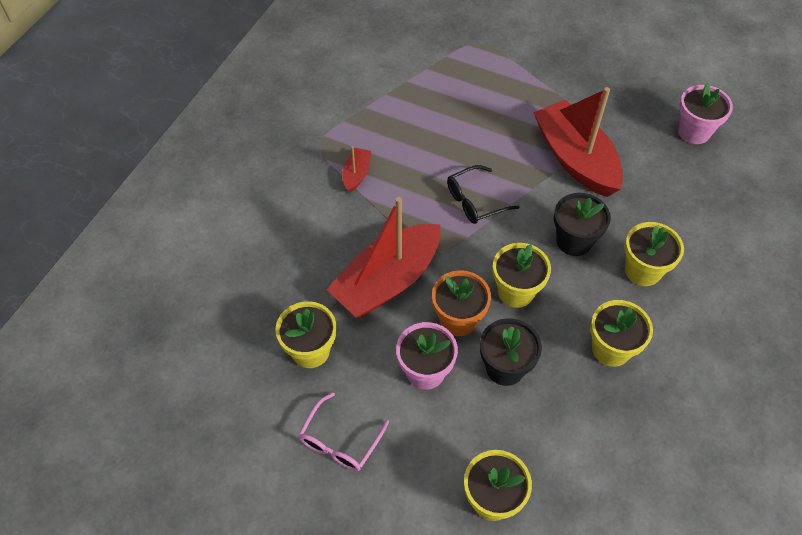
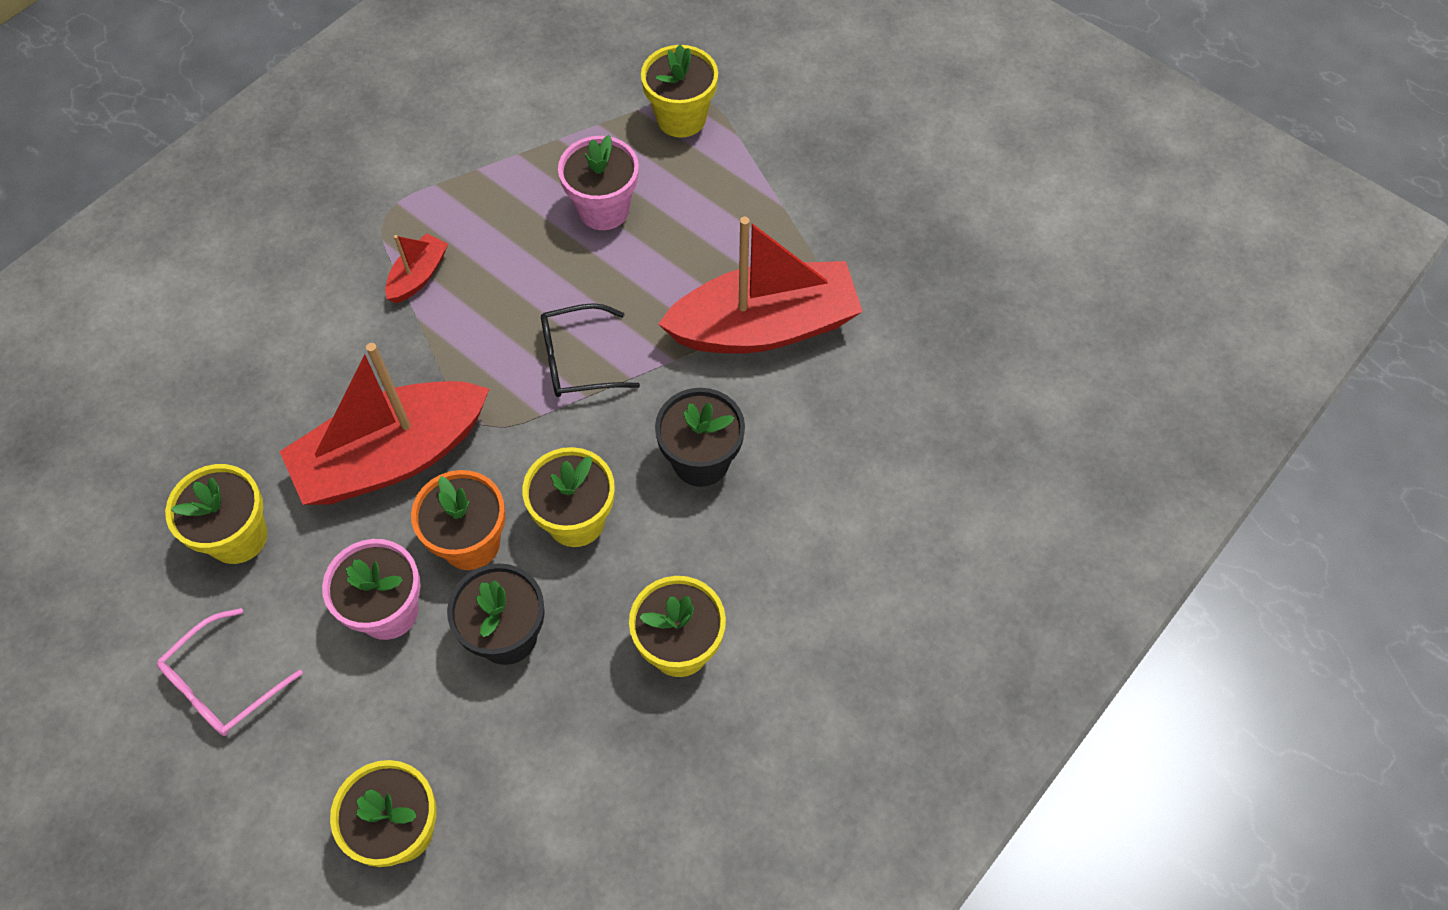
camera: 15 degrees right, 5 degrees up
(575, 159) = (764, 326): red boat -> red boat turned 90 degrees clockwise
(642, 270) = (786, 534): yellow flower pot -> yellow flower pot (681, 118)
(694, 131) = (977, 323): pink flower pot -> pink flower pot (603, 209)

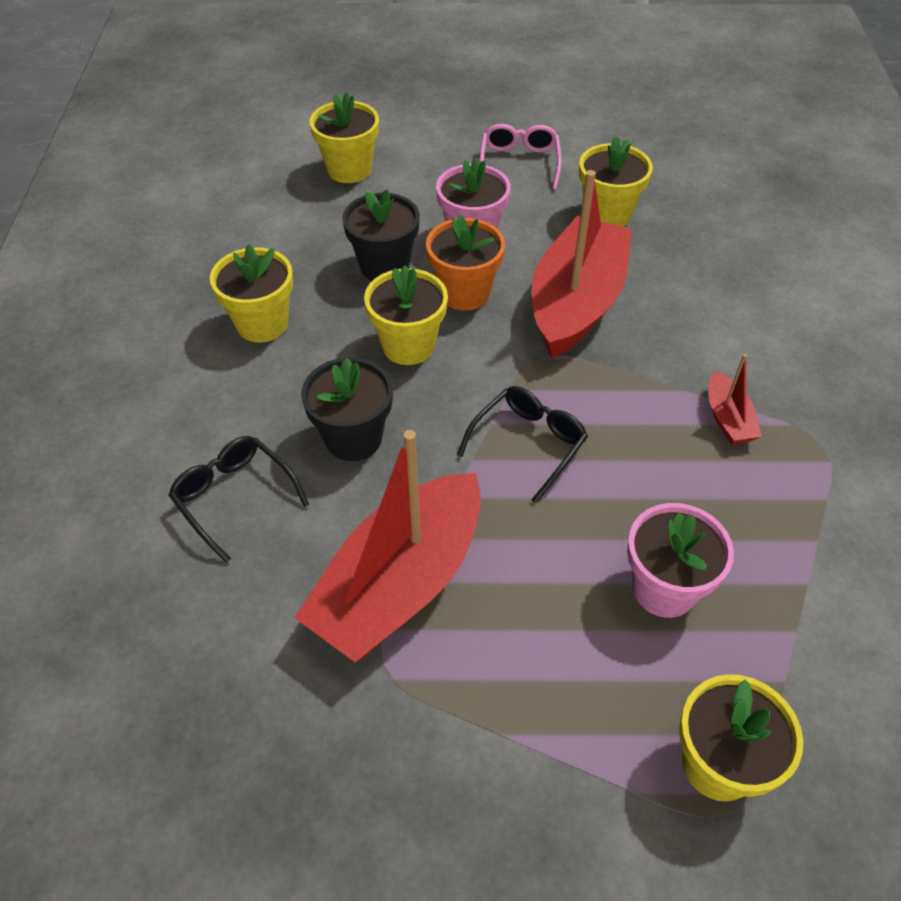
camera: 140 degrees right, 10 degrees down
(831, 474) = (234, 497): none -> black glasses

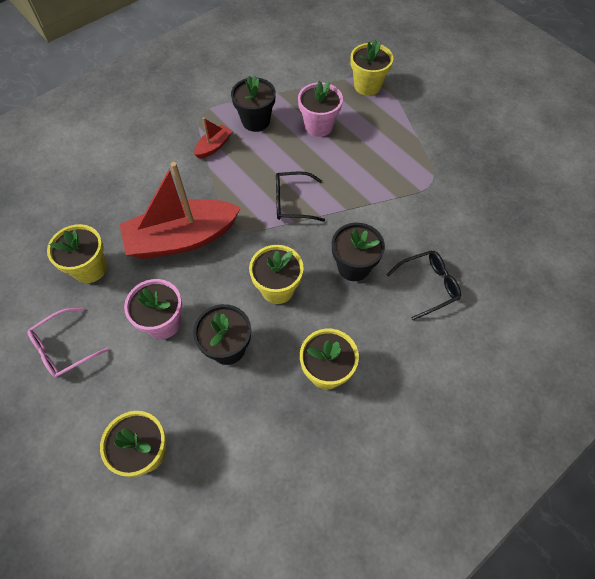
camera: 130 degrees left, 10 degrees up
(234, 497) = (428, 286): black glasses -> black glasses turned 120 degrees counterclockwise
(400, 583) = (399, 199): red boat -> none
(464, 293) = (216, 292): orange flower pot -> none
(749, 505) = (255, 121): none -> black flower pot

